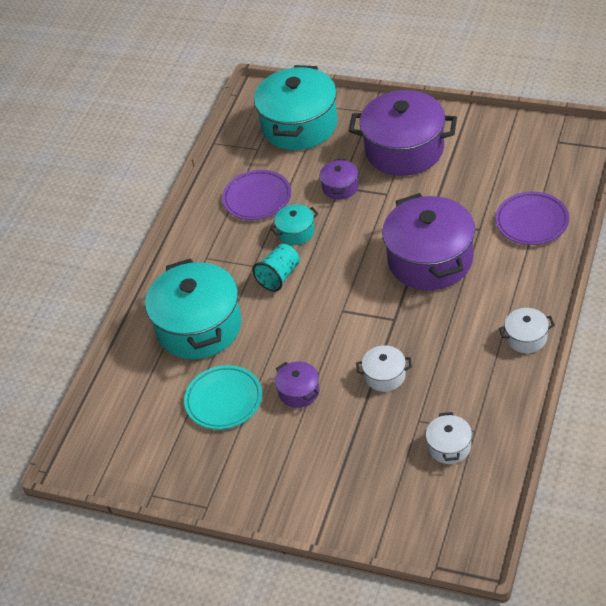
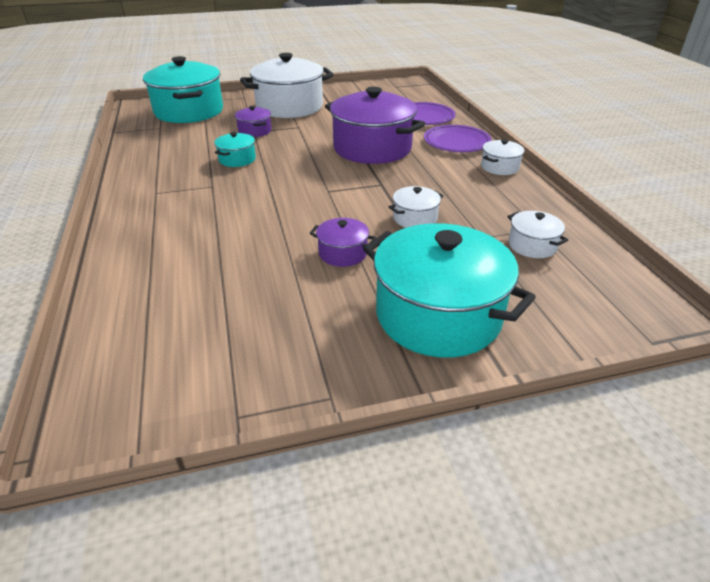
camera: 40 degrees left, 10 degrees down
(199, 327) = (184, 238): turquoise pot -> turquoise pot (438, 315)
(224, 400) = (263, 285): turquoise plate -> none
(257, 198) = (181, 150): purple plate -> purple plate (456, 142)
(279, 276) = (245, 186): turquoise cup -> none
(404, 150) = (289, 107): purple pot -> white pot

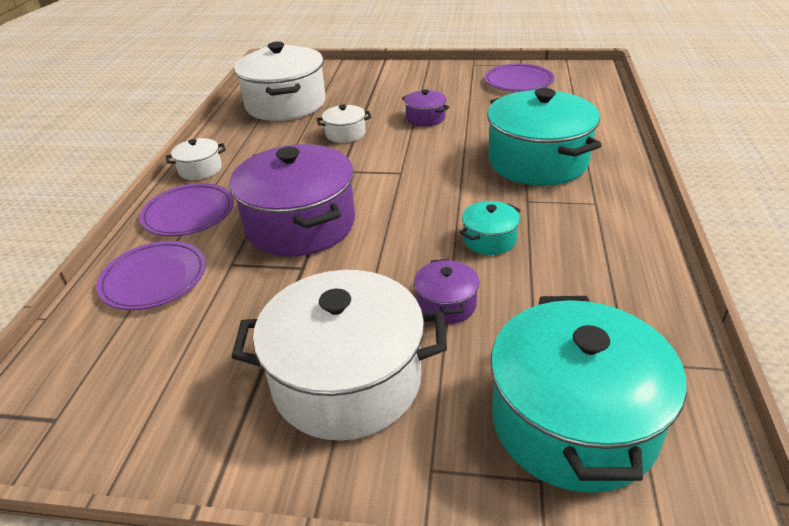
camera: 155 degrees left, 0 degrees up
(235, 354) = (518, 82): none -> purple plate
(438, 315) = (392, 82): turquoise pot -> turquoise pot (537, 161)
(532, 245) = (286, 104): white pot -> white pot, size x2.21

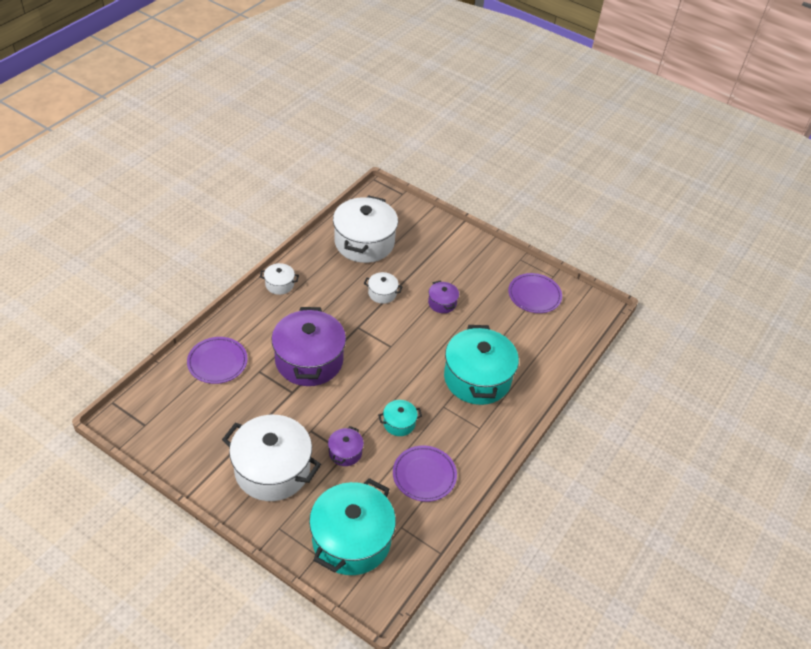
camera: 20 degrees right, 10 degrees up
(189, 214) = (256, 321): purple plate -> purple plate (424, 475)

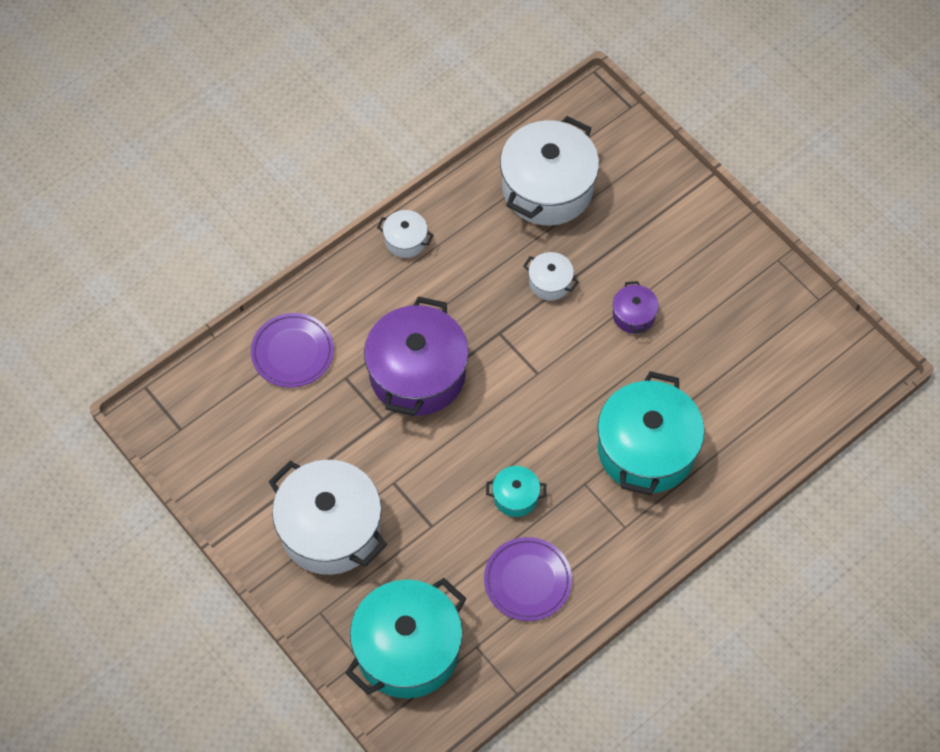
camera: 20 degrees right, 15 degrees up
(345, 452) = (431, 525): purple pot -> none
(534, 295) = (778, 328): purple plate -> none

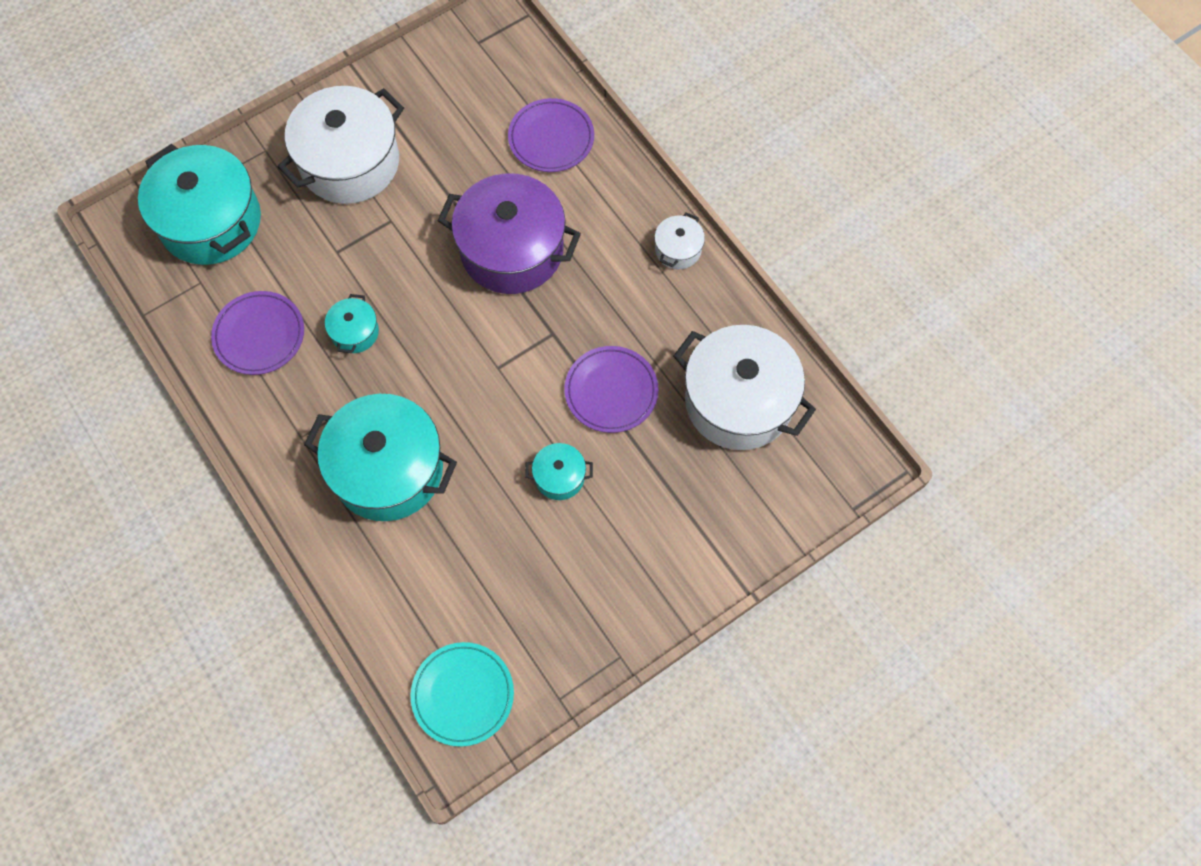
camera: 95 degrees right, 5 degrees up
(550, 282) = (611, 391): white pot -> purple plate
(633, 315) = (559, 477): purple pot -> turquoise pot
(829, 368) = (463, 694): none -> turquoise plate

